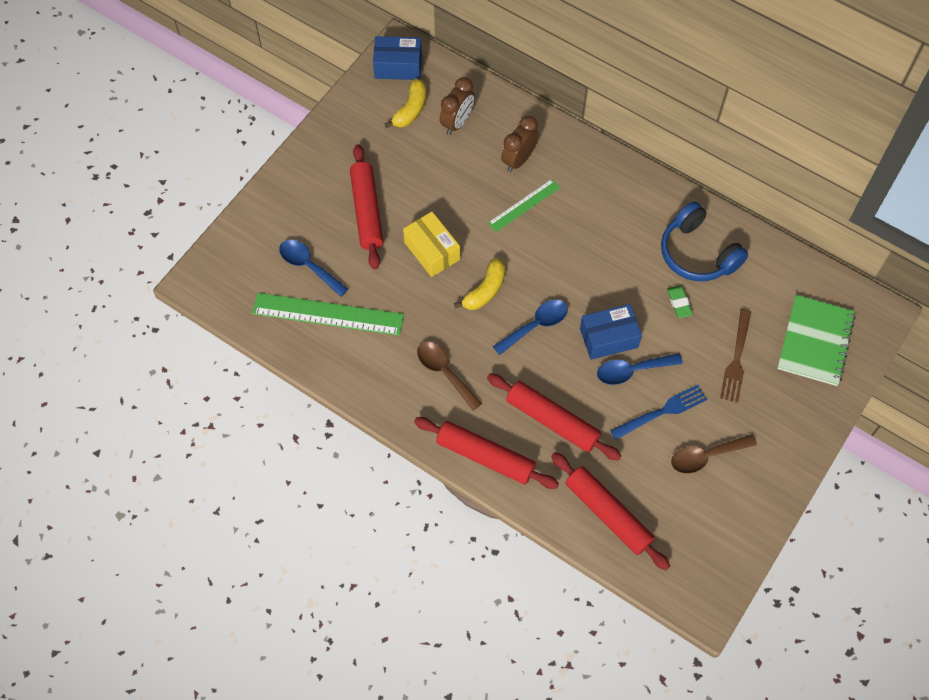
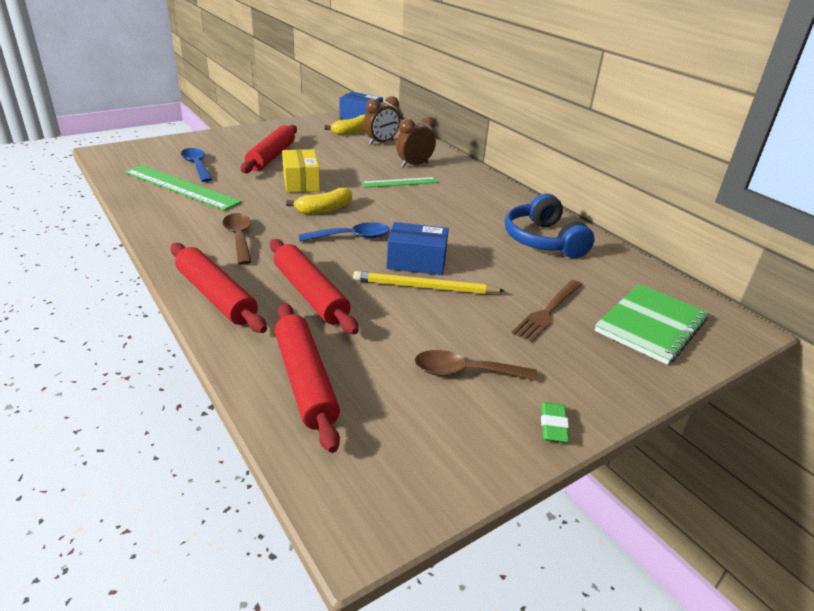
camera: 20 degrees right, 30 degrees down
(632, 371) = (424, 287): blue spoon -> yellow pencil
(662, 411) = (436, 322): blue fork -> none
(679, 303) = (505, 261): green eraser -> green eraser (553, 426)

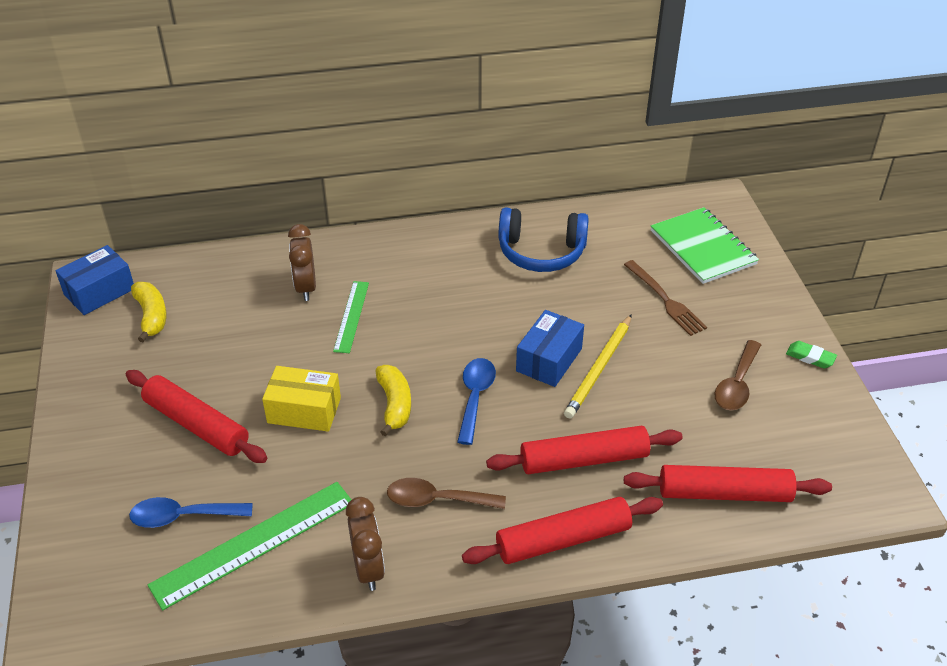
camera: 65 degrees left, 10 degrees up
(381, 142) = (212, 297): brown clock -> brown clock (368, 568)

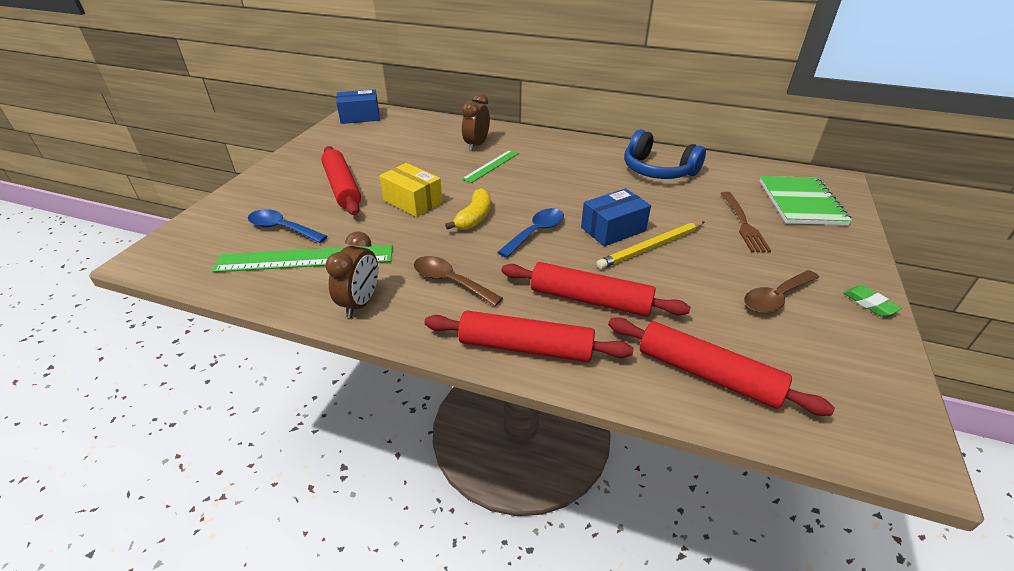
camera: 30 degrees right, 5 degrees down
(151, 316) = (375, 133): yellow banana -> none

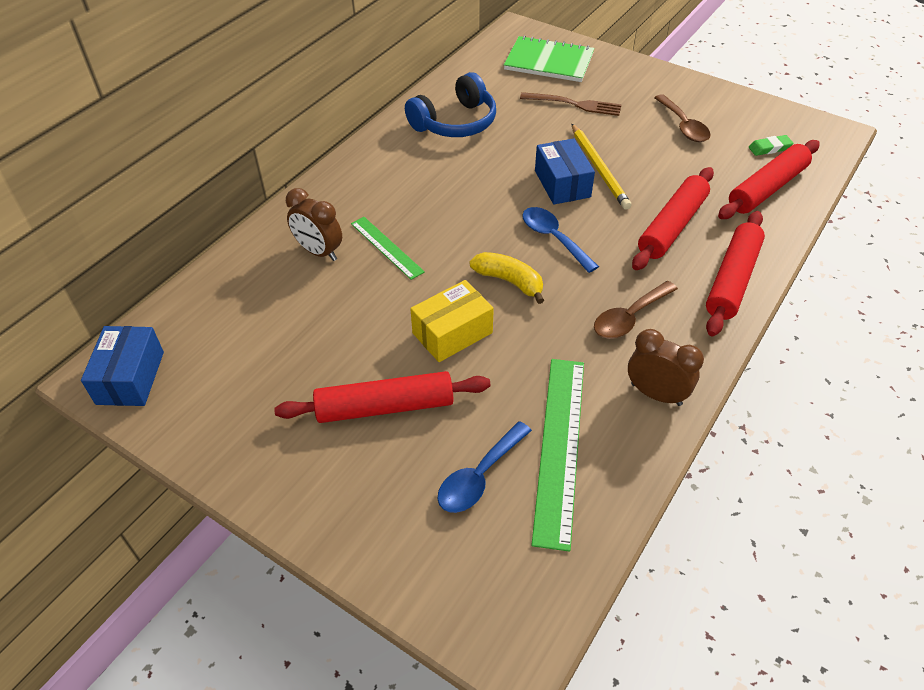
camera: 75 degrees left, 10 degrees up
(869, 304) = (695, 87): green eraser -> green eraser (769, 148)

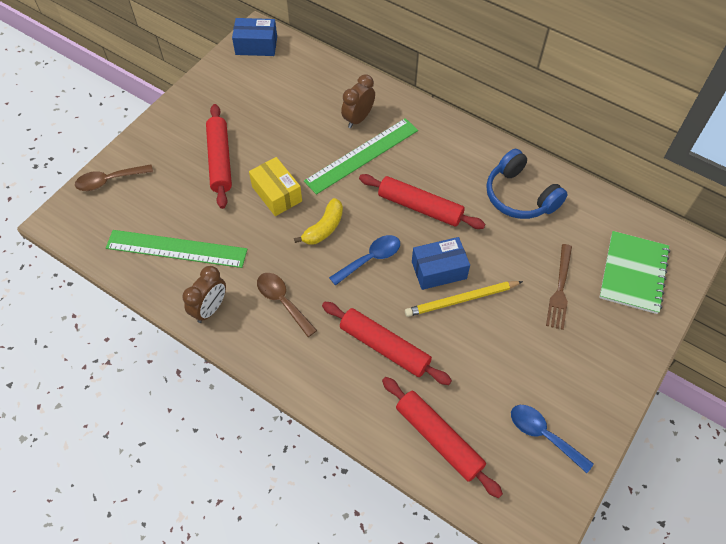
camera: 90 degrees right, 10 degrees up
(386, 247) = (362, 155): green ruler -> green ruler, size x1.72
(479, 476) = (163, 207): blue spoon -> blue spoon (543, 435)
(683, 126) = (535, 381): brown spoon -> brown spoon (109, 180)
(732, 280) = (318, 381): red rolling pin -> red rolling pin (420, 207)
(769, 148) = (503, 457): green eraser -> none

